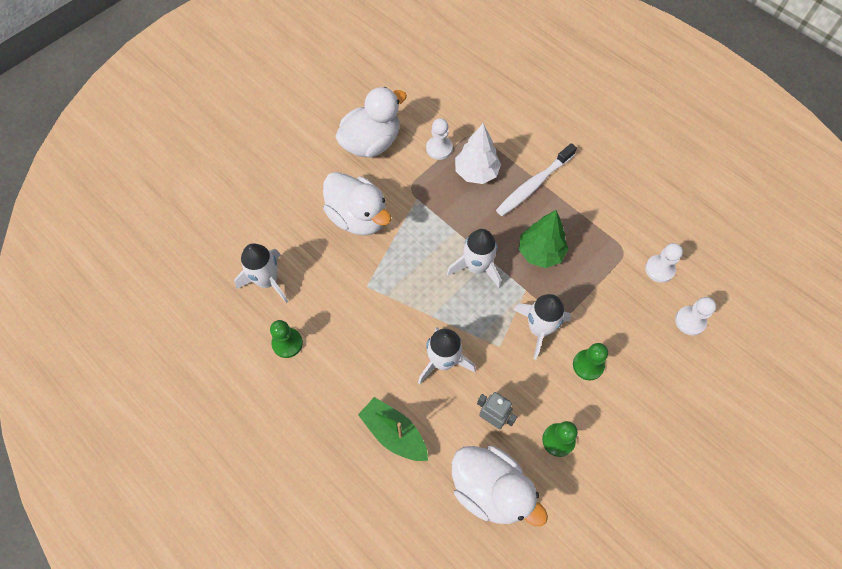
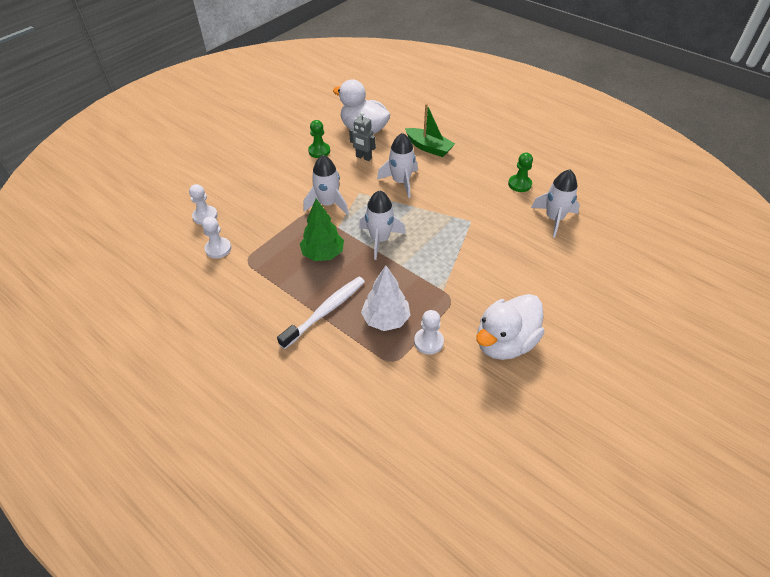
camera: 175 degrees right, 15 degrees down
(358, 217) = (494, 270): white duck -> none
(588, 365) = (293, 186): green pawn -> none

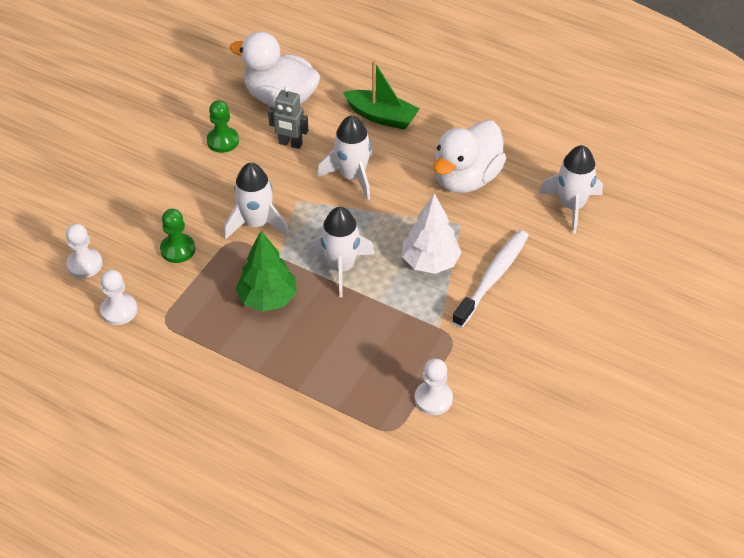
camera: 10 degrees left, 0 degrees up
(325, 311) = (291, 378): white toothbrush -> white toothbrush (492, 277)
(385, 319) = (372, 377): white tree -> white tree (430, 262)
(505, 342) = (529, 386): white duck -> white duck (466, 178)
(519, 184) = (518, 159): green pawn -> green pawn (178, 249)

